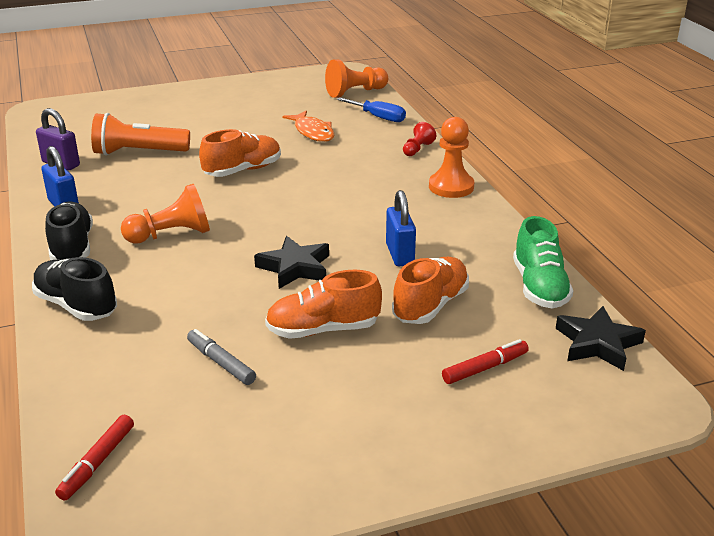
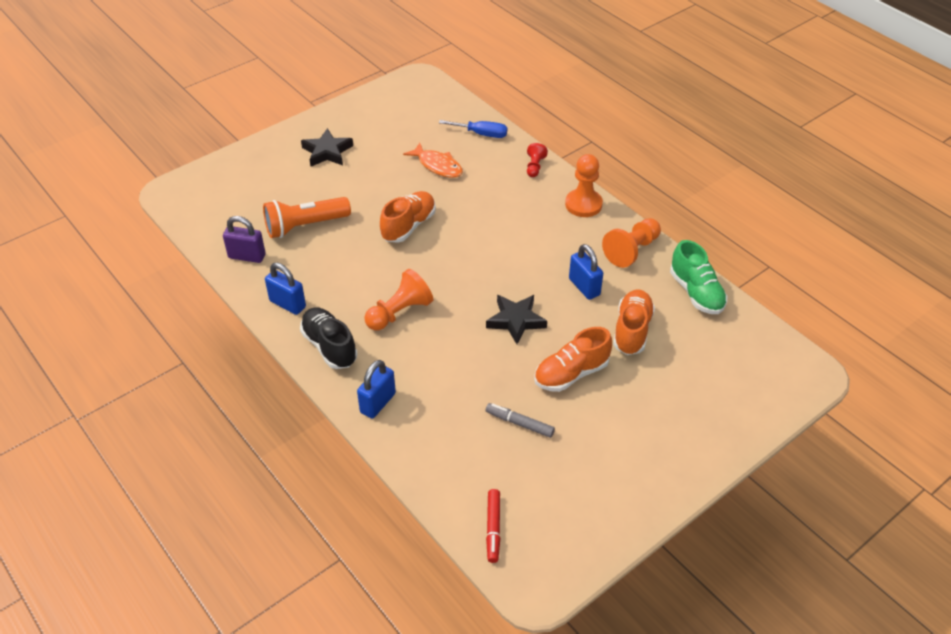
camera: 20 degrees left, 15 degrees up
(76, 306) = (378, 403): black shoe -> blue padlock
(355, 92) = (443, 106): orange pawn -> orange pawn (632, 250)
(485, 368) = (695, 376): red marker -> none
(598, 343) = (756, 334): black star -> black star (327, 152)

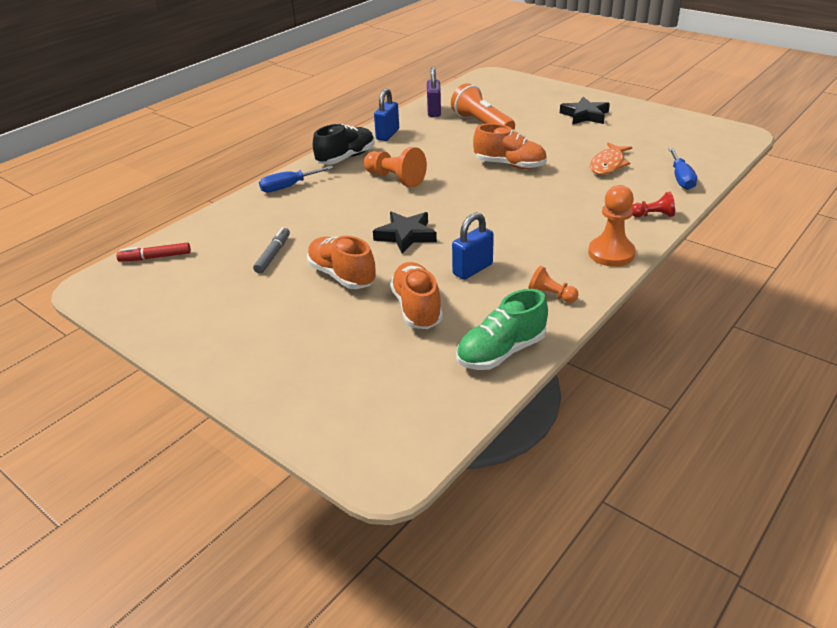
camera: 80 degrees right, 10 degrees down
(378, 403) = (288, 187): blue padlock -> blue screwdriver
(632, 250) = (551, 295): orange pawn -> orange pawn, size x0.58
(632, 330) = (416, 308): orange shoe -> orange shoe turned 105 degrees counterclockwise

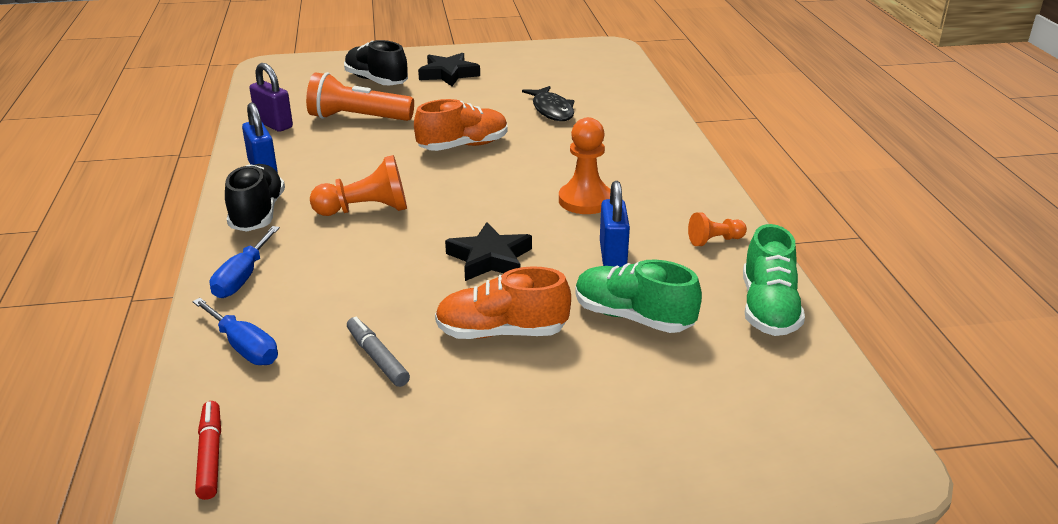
camera: 50 degrees left, 5 degrees down
(155, 257) = (210, 455): red marker -> red marker turned 135 degrees clockwise
(416, 308) = (633, 317): orange shoe -> green shoe
(533, 105) = (376, 81): none -> black shoe
(608, 164) = (552, 110): orange fish -> black fish
(611, 253) = (693, 183): orange pawn -> orange pawn (585, 200)
(653, 215) = (665, 137): red pawn -> none
(681, 178) = (630, 99): blue screwdriver -> blue screwdriver (244, 347)

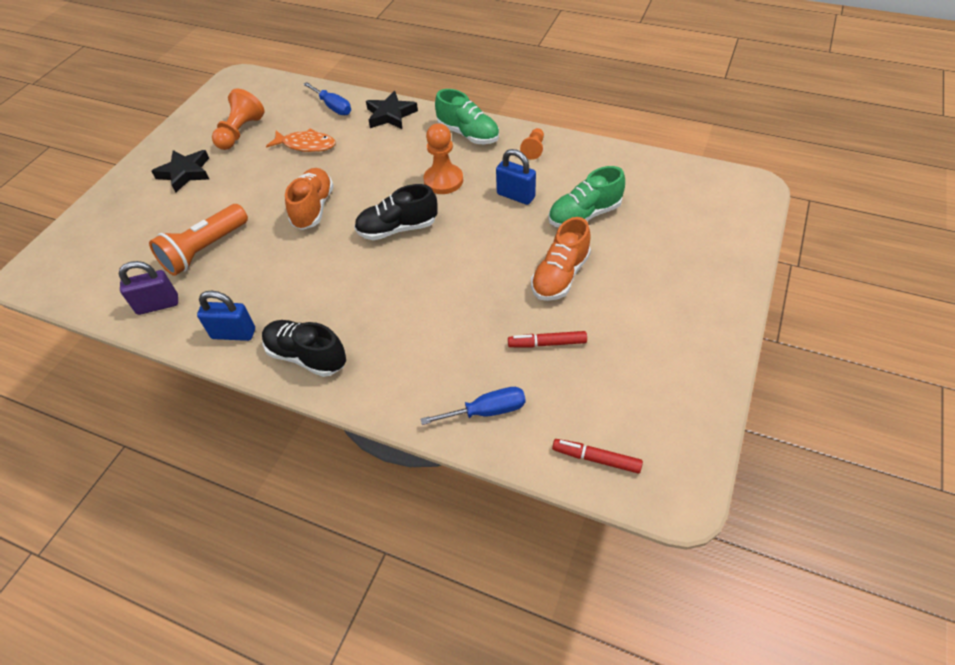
camera: 55 degrees left, 20 degrees up
(242, 277) = (395, 389): blue screwdriver -> blue screwdriver (333, 107)
(365, 210) = (358, 291): orange pawn -> orange pawn (240, 132)
(376, 81) = (148, 217): black shoe -> black shoe (397, 229)
(377, 358) = (547, 343): grey marker -> red marker
(489, 258) = (475, 251): black star -> black star (390, 115)
(552, 110) = (306, 145): black fish -> orange fish
(768, 309) = (613, 161): green shoe -> green shoe (468, 134)

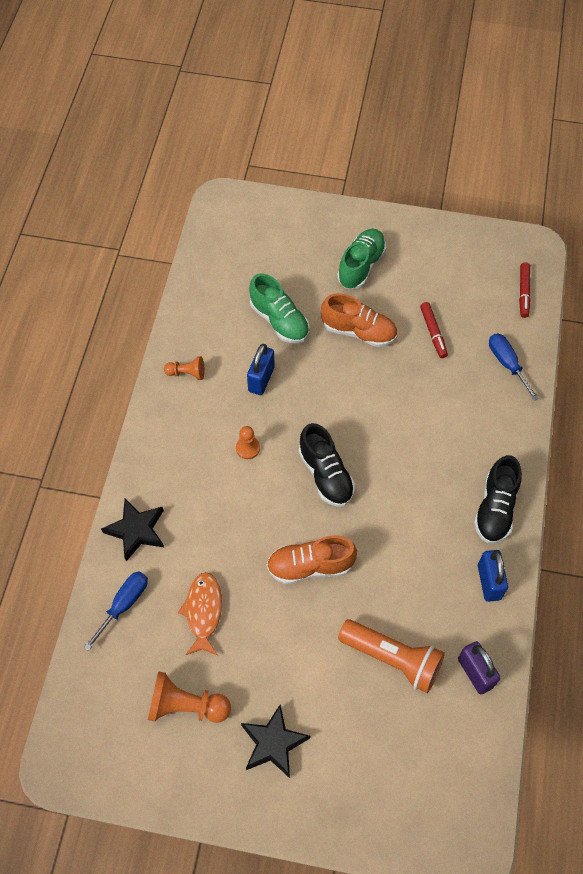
camera: 105 degrees left, 10 degrees up
(443, 181) = (247, 448): orange pawn -> orange pawn, size x0.58
(468, 134) = (167, 439): green shoe -> green shoe (361, 266)

